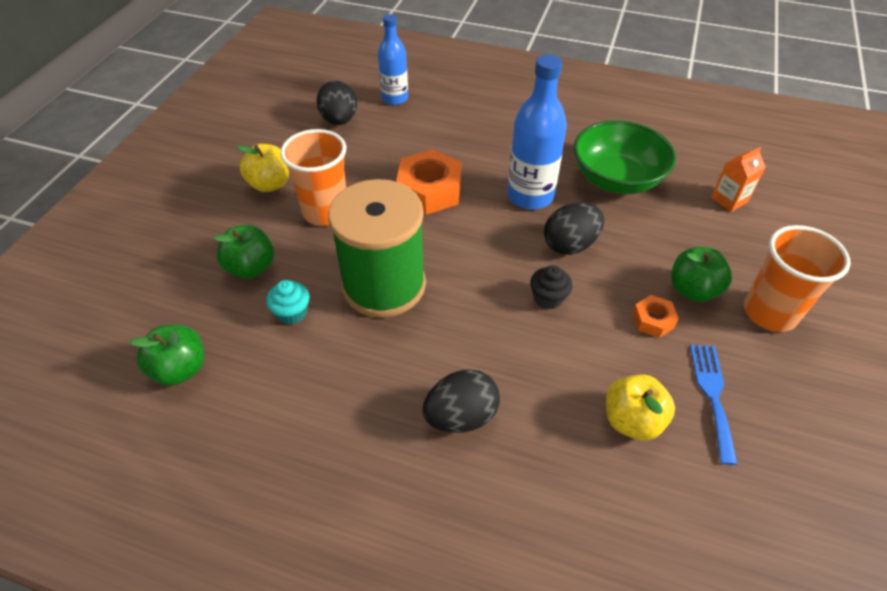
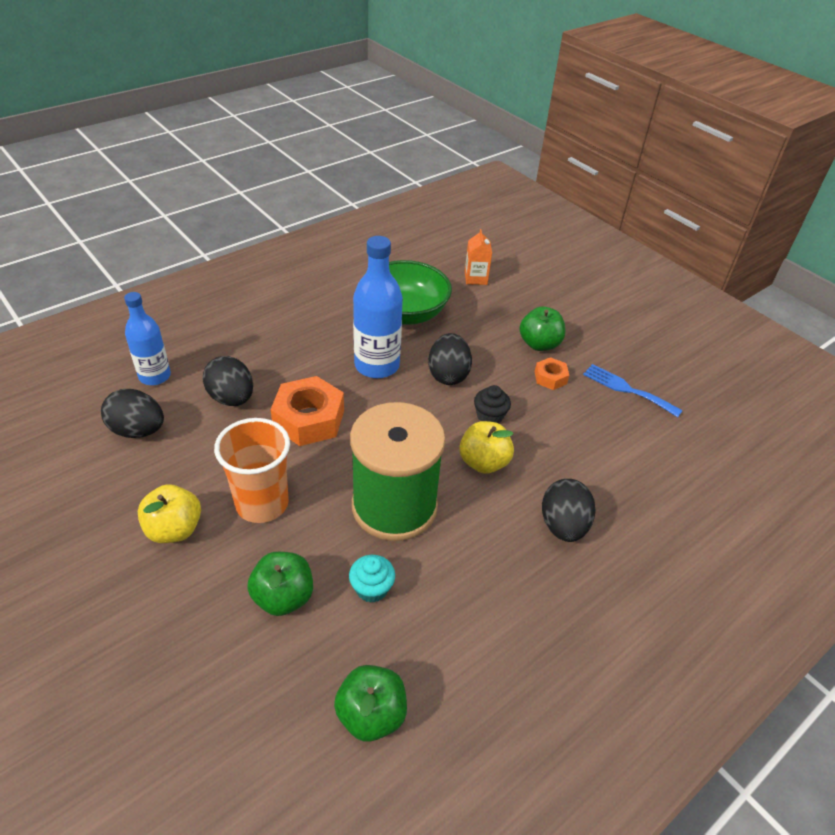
camera: 60 degrees left, 5 degrees down
(410, 142) = (231, 398): none -> black egg
(632, 420) = (623, 437): yellow apple -> yellow apple (483, 462)
(769, 312) = (583, 325): orange cup -> none

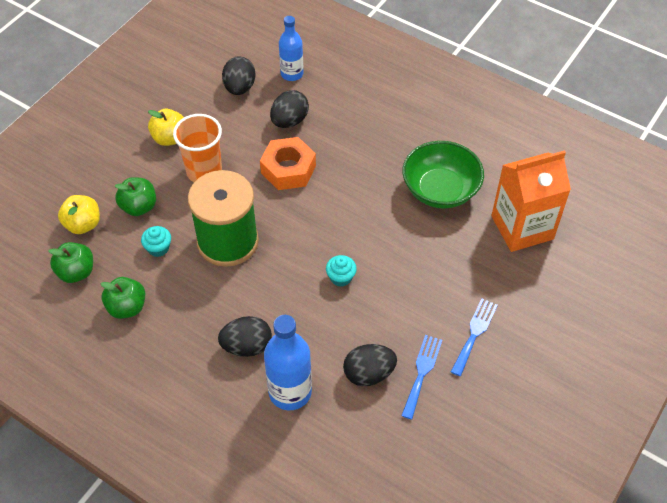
camera: 75 degrees right, 10 degrees up
(377, 365) = (364, 190): blue bottle -> blue bottle (290, 392)
(448, 375) = (376, 239): black egg -> black egg (369, 374)
(476, 278) = (522, 227): orange carton -> orange carton, size x2.22
(483, 462) = (289, 284): yellow apple -> yellow apple (83, 224)
(489, 416) = (341, 277): black cupcake -> turquoise cupcake
(539, 344) = (450, 295): green apple -> green apple (127, 307)
(550, 378) = (408, 311): orange nut -> none
(589, 342) = (474, 334): none -> blue fork

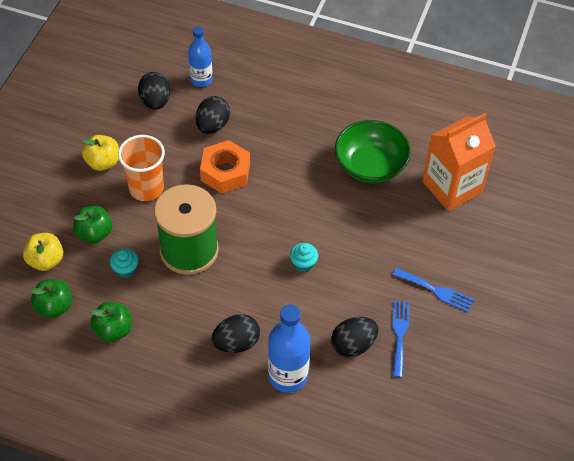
camera: 15 degrees left, 0 degrees up
(474, 334) = (436, 290): blue fork -> blue fork turned 105 degrees clockwise

